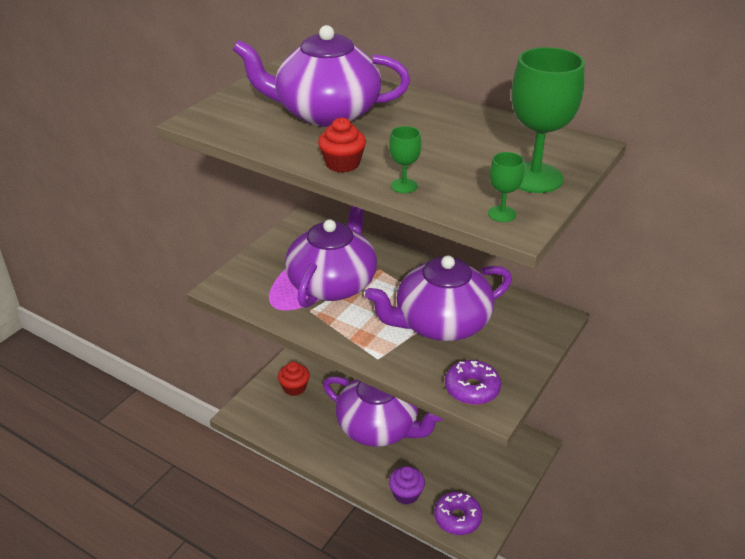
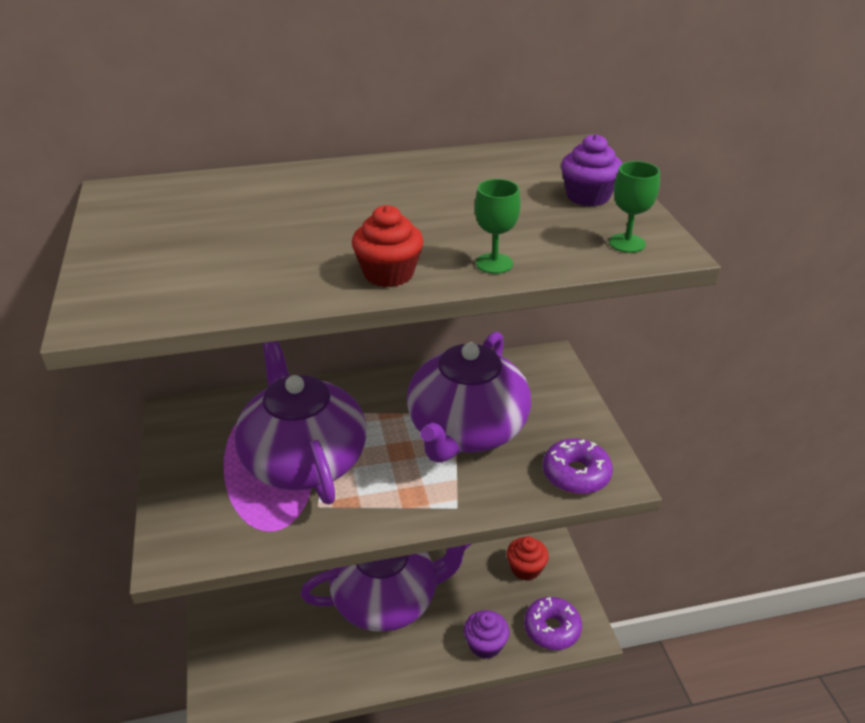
camera: 45 degrees left, 0 degrees up
(294, 387) = (250, 626): red cupcake -> red cupcake (525, 568)
(326, 113) = (265, 228): purple teapot -> none
(534, 178) = (588, 196): green goblet -> purple cupcake

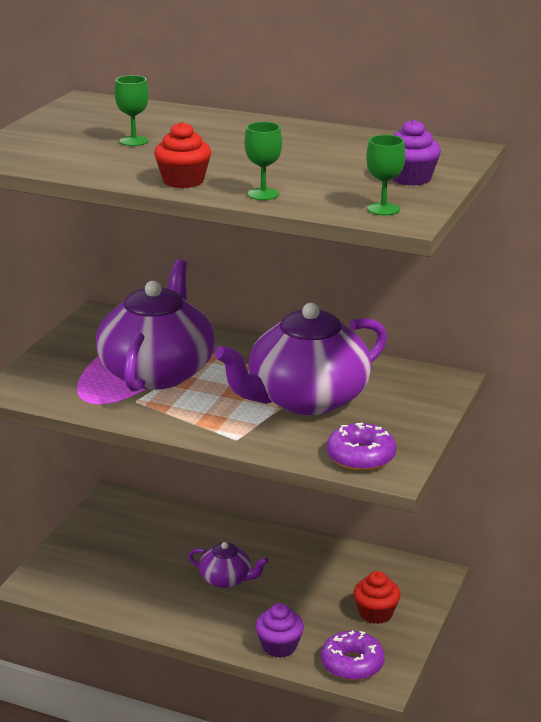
camera: 35 degrees right, 10 degrees down
(255, 234) = (134, 141): none -> green goblet
(387, 599) = (227, 579): purple teapot -> purple teapot, size x0.47

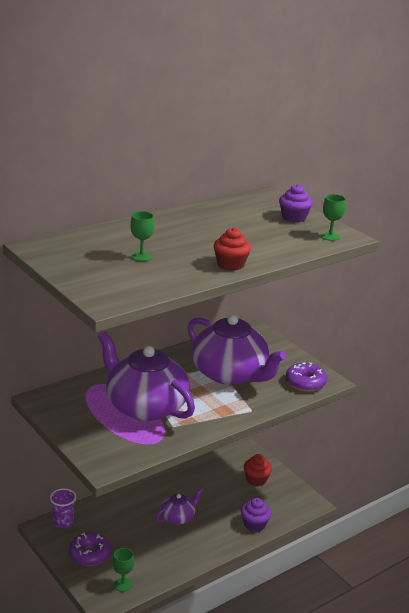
camera: 60 degrees left, 0 degrees up
(133, 504) = (63, 522): none -> purple cup
(263, 194) = (276, 253): green goblet -> green goblet (123, 584)
(306, 399) = (230, 374): purple teapot -> purple teapot turned 45 degrees counterclockwise
(352, 664) = (289, 506): purple donut -> purple donut (89, 554)

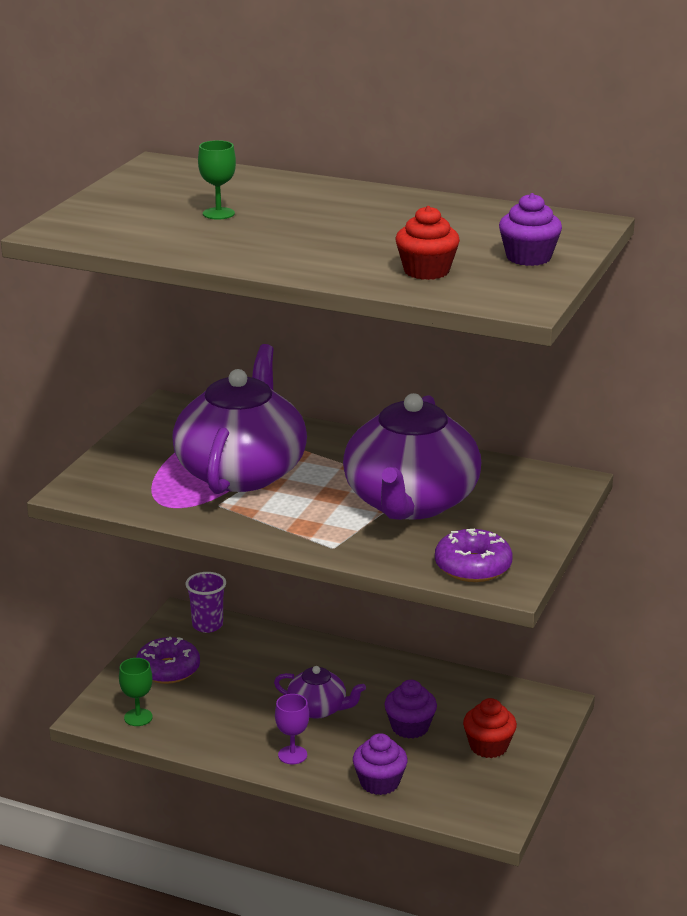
camera: 60 degrees right, 0 degrees up
(208, 542) = (292, 755): none -> purple goblet
(220, 495) = (410, 727): none -> purple cupcake
(230, 264) = (277, 260): red cupcake -> red cupcake (426, 271)
(330, 236) = (498, 293): green goblet -> none

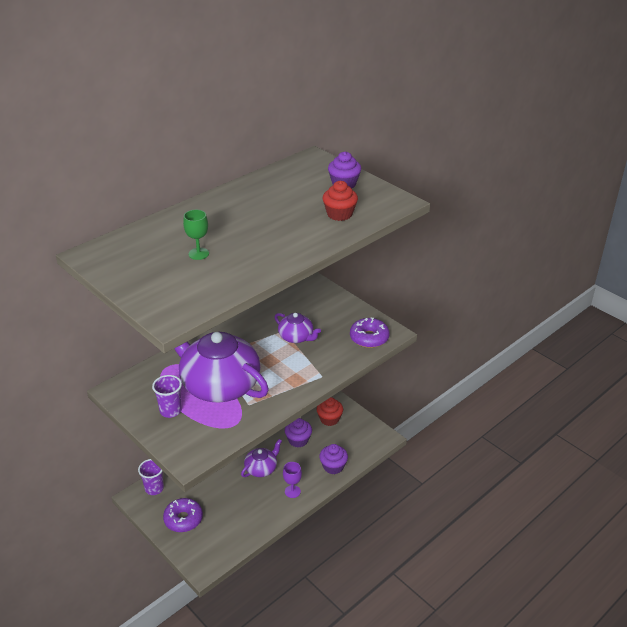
camera: 65 degrees left, 10 degrees up
(138, 717) = (218, 546): green goblet -> none
(160, 453) = (170, 411): none -> purple cup
(410, 502) = (296, 337): purple teapot -> purple teapot, size x0.47

